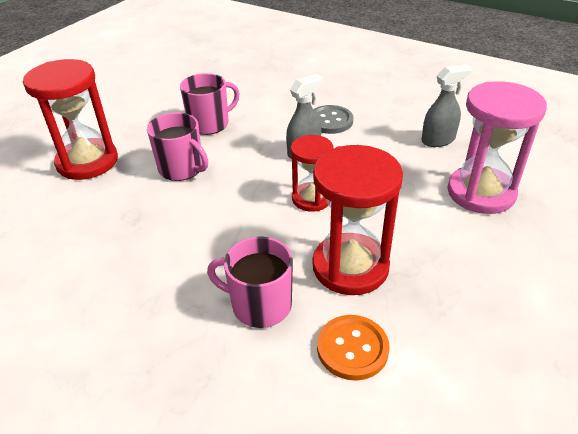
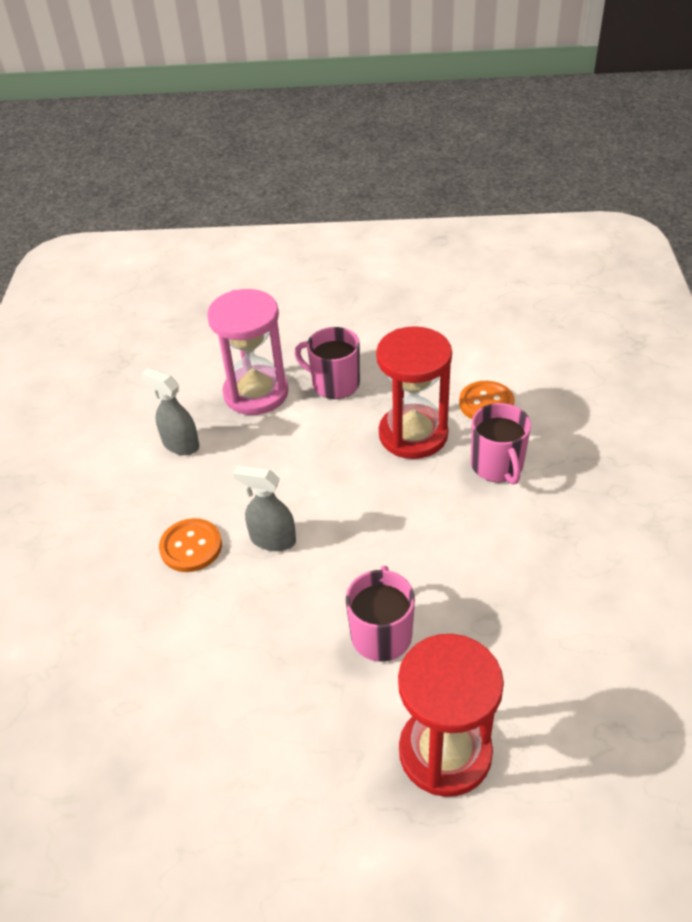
camera: 120 degrees left, 5 degrees up
(209, 124) = (271, 670): pink mug -> pink mug (334, 384)
(311, 199) = (348, 496): red hourglass -> none
(330, 121) = (191, 547): grey button -> orange button

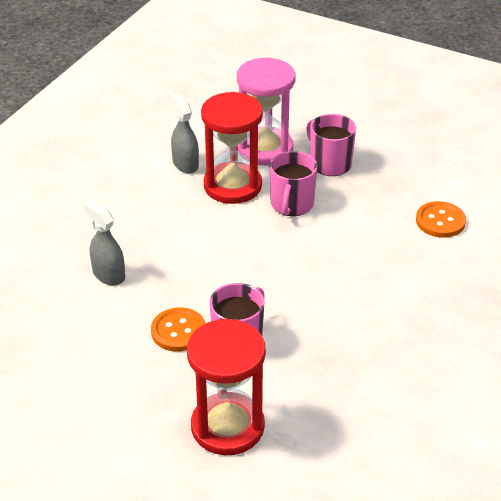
camera: 25 degrees right, 5 degrees down
(191, 547) = (146, 233): orange button -> orange button (178, 331)
(272, 539) = (206, 250): grey spray bottle -> grey spray bottle (108, 274)
(413, 434) = (363, 221): red hourglass -> red hourglass (232, 186)
(497, 465) = (413, 267): pink mug -> pink mug (291, 204)

